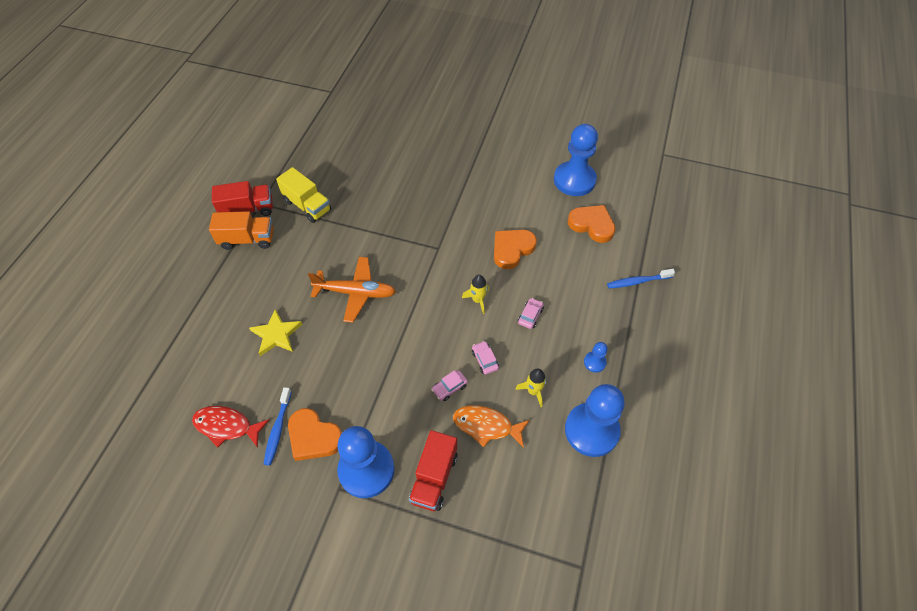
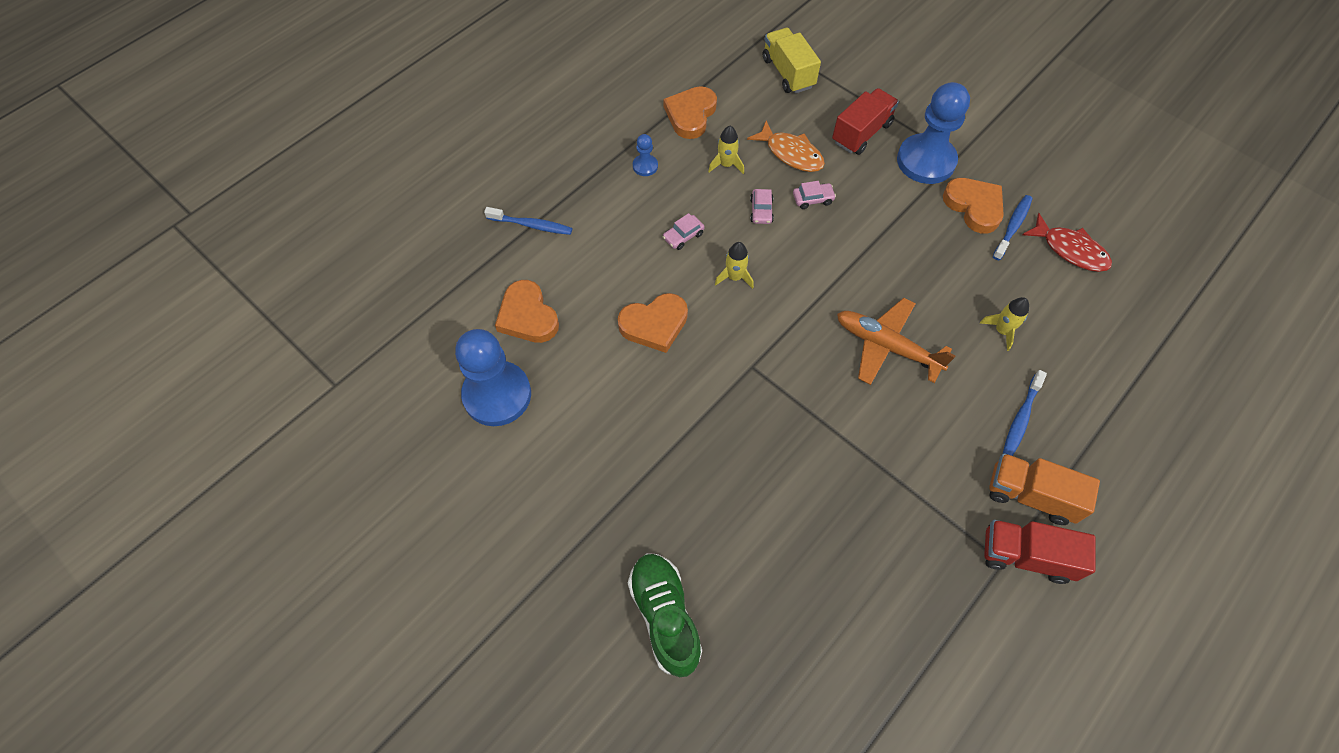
camera: 155 degrees left, 5 degrees up
(257, 280) = (1021, 418): none -> blue toothbrush
(276, 334) = (1001, 331): yellow star -> yellow rocket
(307, 205) = (924, 522): yellow truck -> yellow truck (788, 73)
(426, 127) = (665, 616): none -> green shoe
(591, 430) = (690, 115): blue pawn -> orange heart

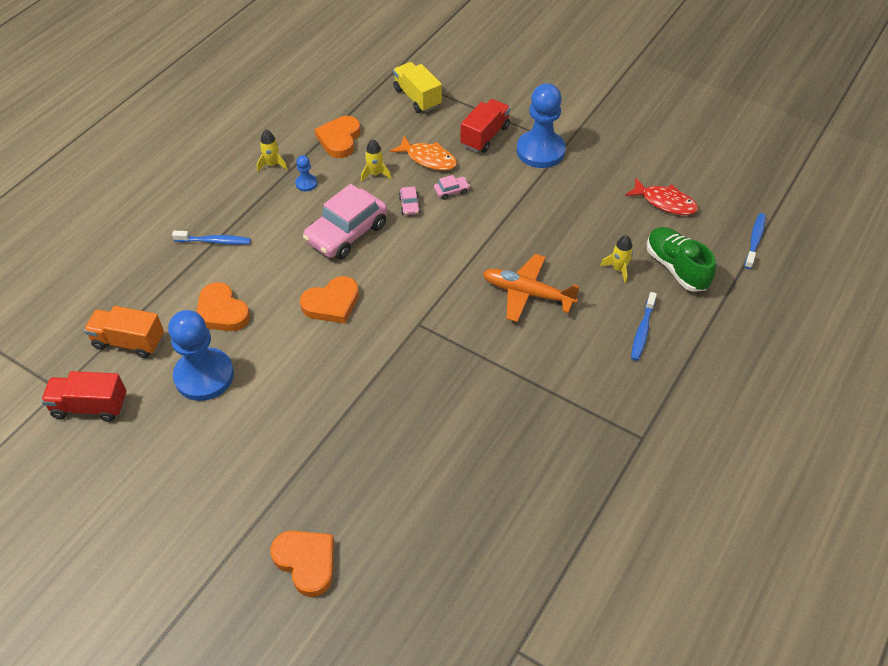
camera: 10 degrees left, 10 degrees down
(665, 616) = (372, 521): green shoe -> green shoe (676, 268)
(683, 236) = (346, 233): pink car -> pink car, size x2.42
(734, 277) = (394, 258): yellow rocket -> yellow rocket (272, 164)
(974, 206) = (584, 180): orange heart -> orange heart (306, 562)
(1012, 227) = (617, 191): blue toothbrush -> blue toothbrush (755, 240)
(1025, 556) = (659, 431): red truck -> red truck (90, 406)
(1030, 495) = (657, 386): orange truck -> orange truck (129, 342)

